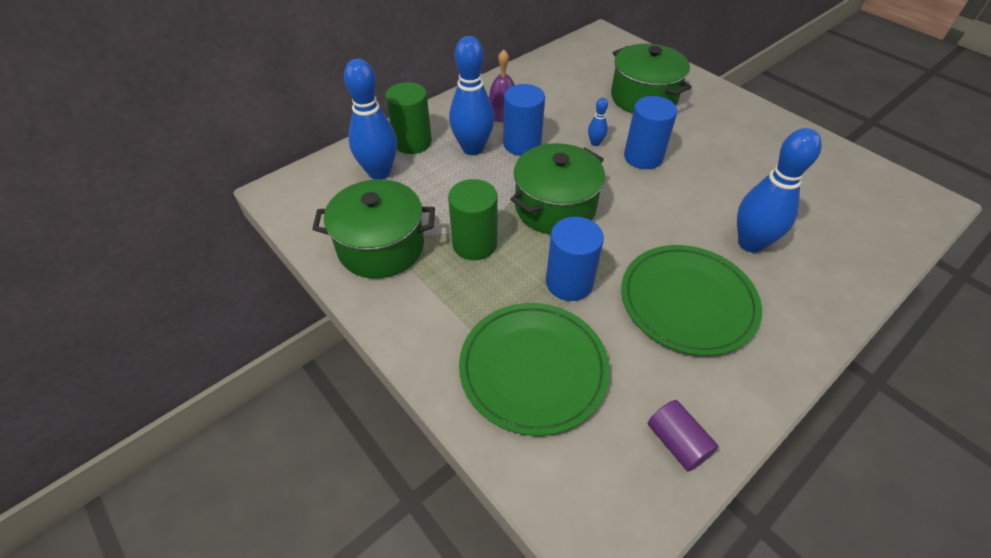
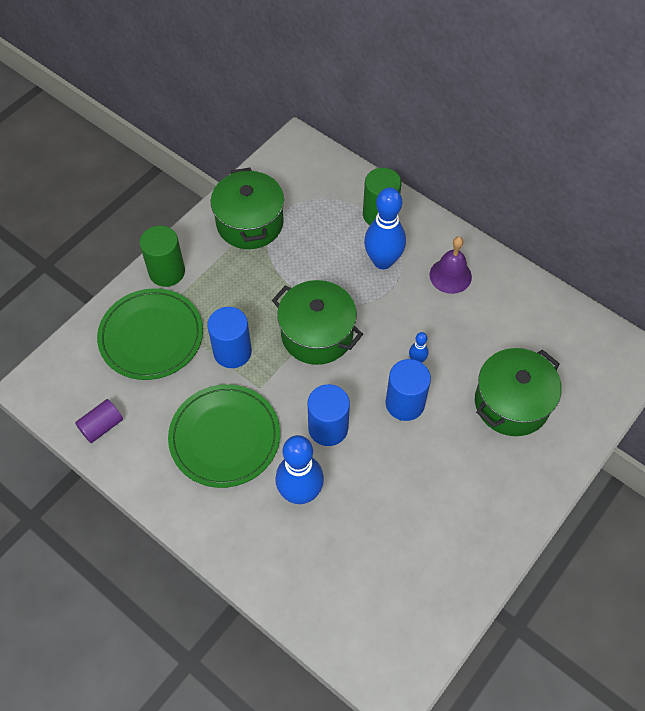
camera: 80 degrees right, 10 degrees up
(379, 172) = (334, 201): blue bowling pin -> none
(474, 244) = (263, 282): green cylinder -> green cylinder (167, 272)
(522, 144) = (399, 299): blue cylinder -> blue cylinder (328, 428)

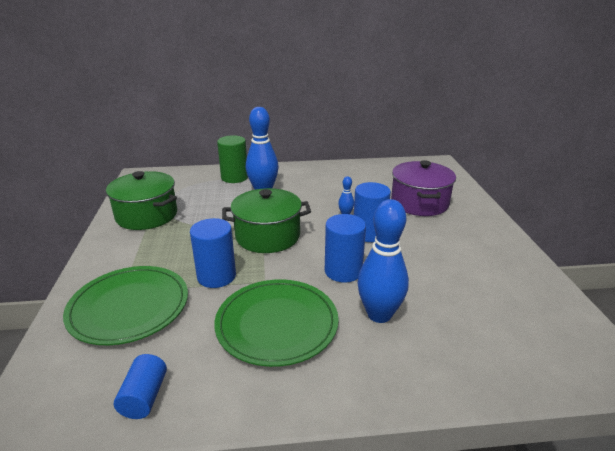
camera: 45 degrees left, 30 degrees down
(102, 426) = (144, 397): purple cylinder -> blue cylinder
(167, 272) = (101, 267): green cylinder -> none
(450, 275) = (310, 179): purple bell -> none
(511, 403) = (419, 203): green pot -> purple pot

